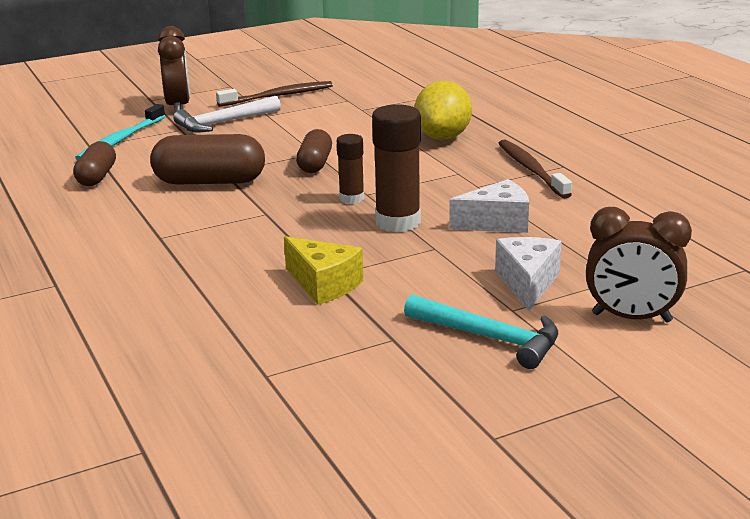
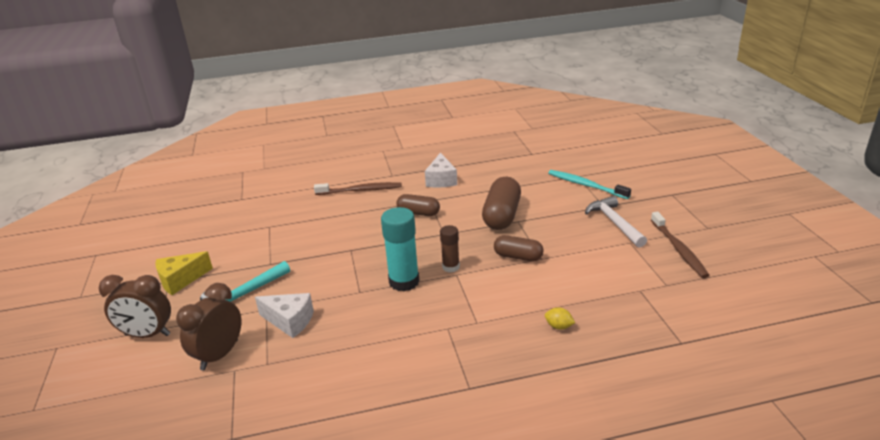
camera: 105 degrees right, 5 degrees up
(97, 177) = (524, 180): brown capsule -> brown capsule (418, 213)
(178, 106) = (654, 205): brown clock -> brown clock (147, 335)
(323, 285) = (340, 247): yellow cheese -> yellow cheese (180, 280)
(397, 222) = (404, 282): brown glue stick -> turquoise glue stick
(443, 137) = (558, 326): yellow lemon -> yellow lemon, size x0.42
(497, 223) = (379, 325): white cheese -> white cheese (441, 180)
(531, 169) = (468, 365): brown toothbrush -> brown toothbrush (361, 190)

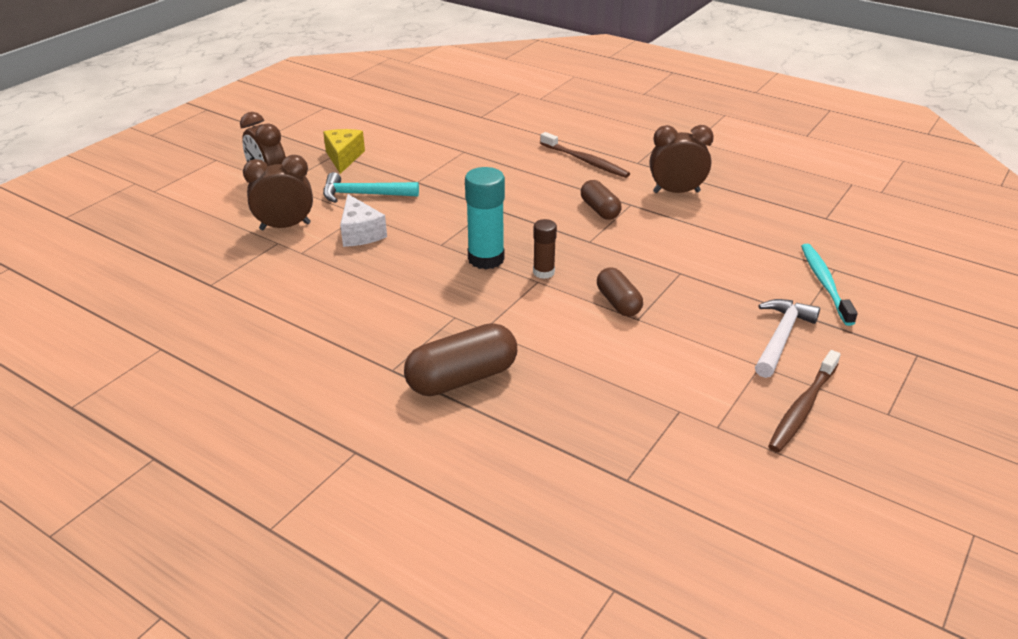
camera: 45 degrees right, 5 degrees up
(180, 280) = (344, 157): yellow cheese -> yellow cheese turned 75 degrees clockwise
(441, 180) = (676, 192): white cheese -> brown clock
(501, 216) = (673, 258): brown capsule -> brown capsule (462, 378)
(558, 326) = (542, 382): yellow lemon -> none

